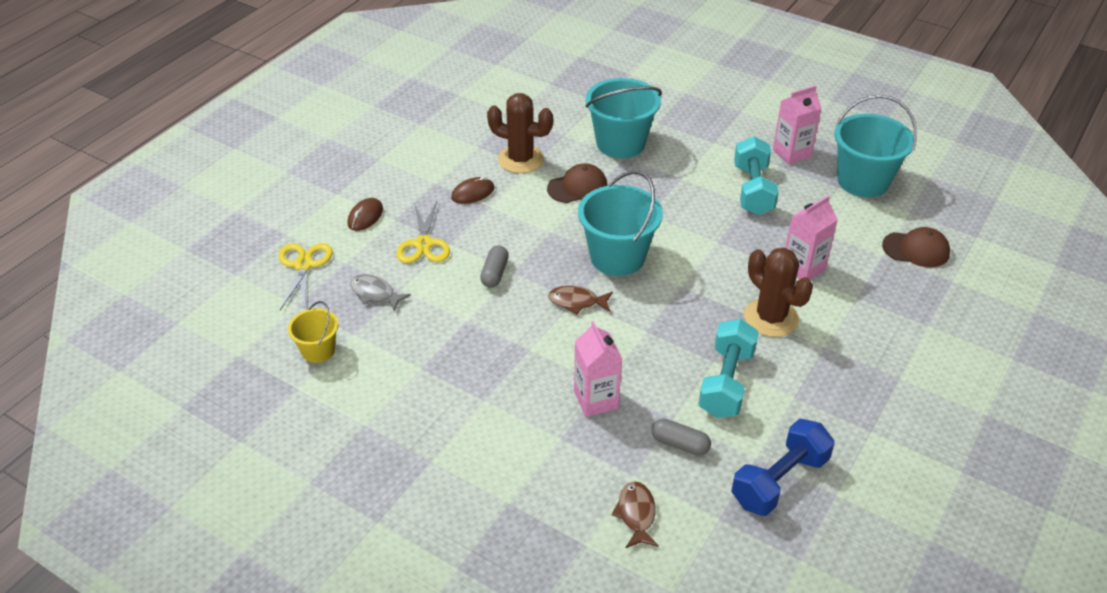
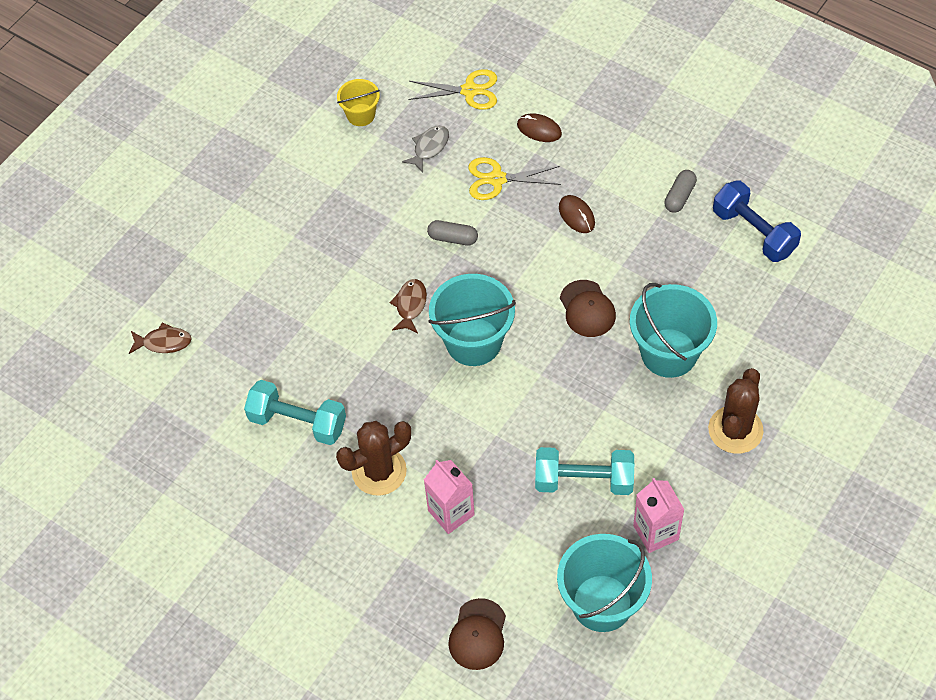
camera: 95 degrees right, 15 degrees up
(521, 159) = (635, 256): brown cactus -> brown cactus (735, 430)
(596, 400) = (286, 318): pink carton -> none
(680, 444) = (231, 379): grey capsule -> grey capsule (679, 196)
(779, 481) = (183, 451): blue dumbbell -> blue dumbbell (754, 232)

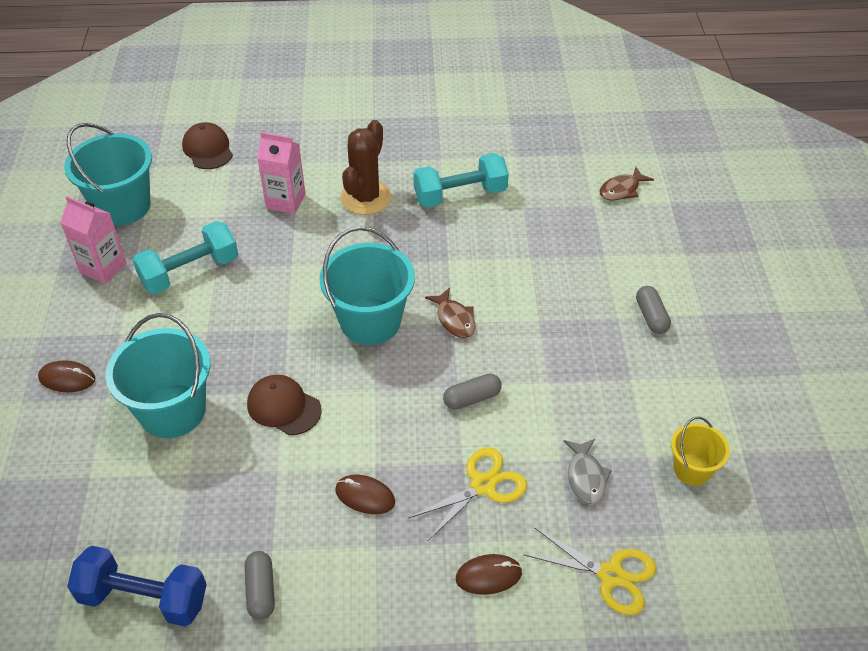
camera: 140 degrees right, 10 degrees down
(270, 222) = (651, 317): none -> grey capsule
(469, 91) = (611, 575): yellow scissors -> yellow scissors turned 120 degrees counterclockwise
(735, 430) = (67, 378): brown cactus -> brown mouse

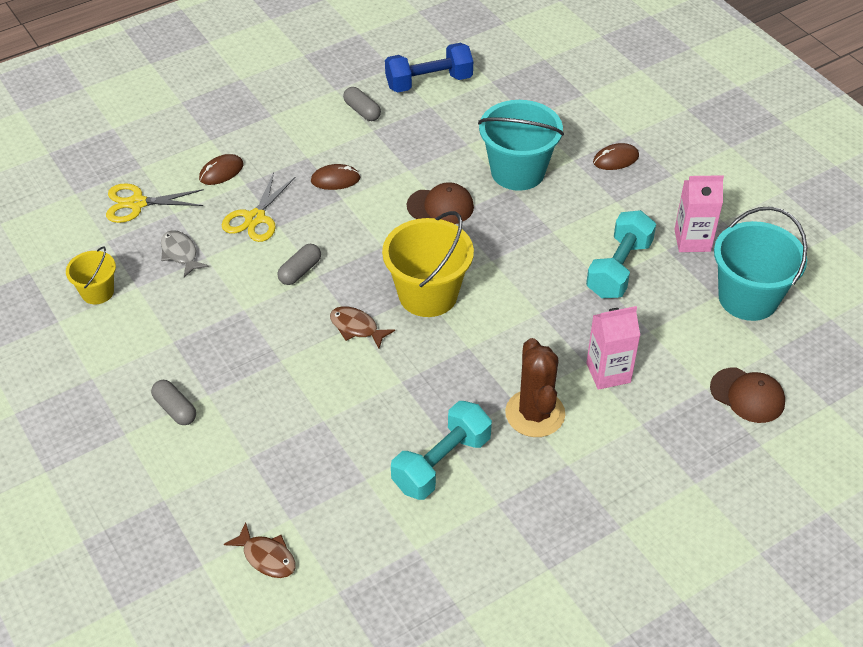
camera: 150 degrees right, 0 degrees up
(370, 321) = (428, 294): turquoise bucket -> yellow bucket
(621, 190) = (266, 557): brown fish -> brown fish turned 105 degrees clockwise

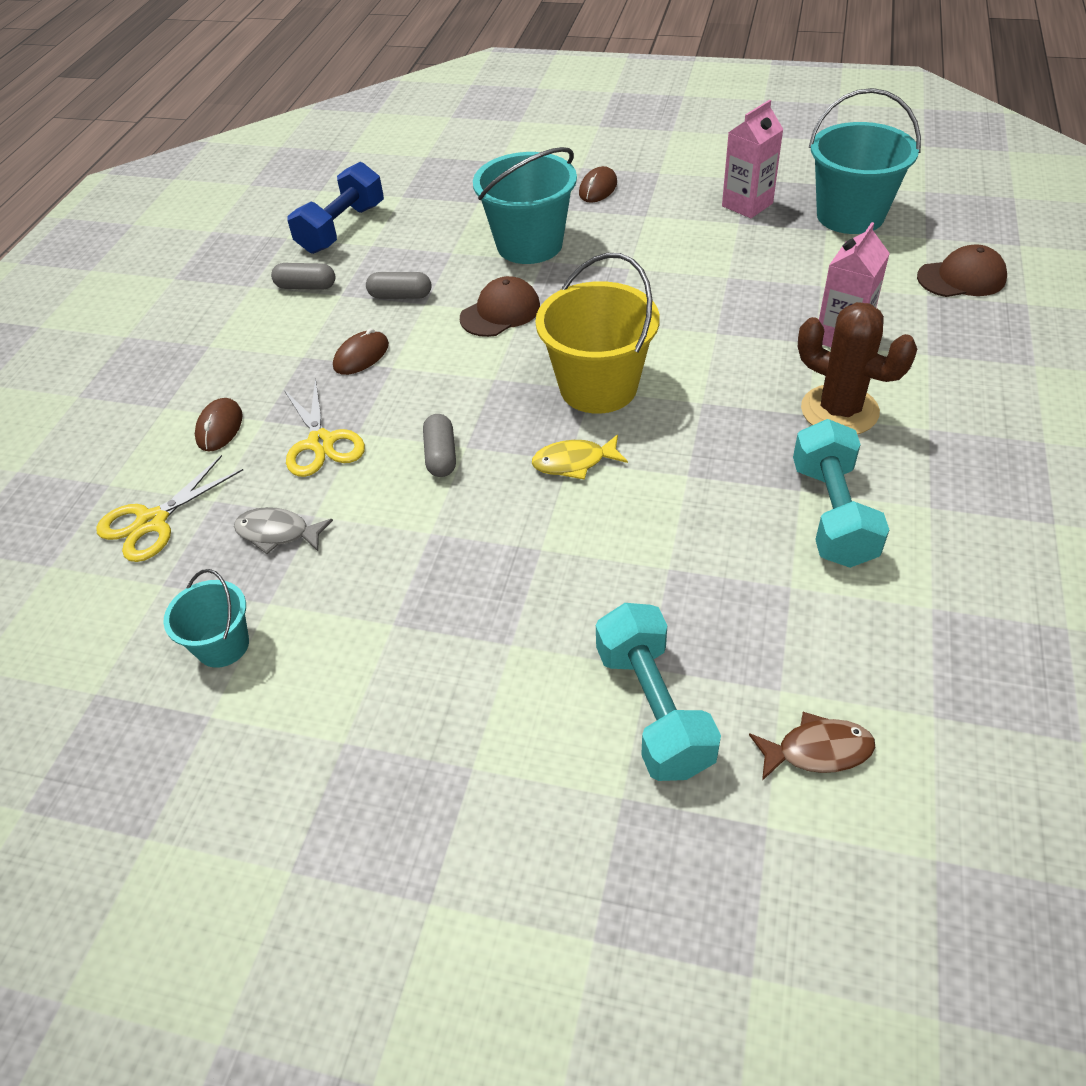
camera: 40 degrees left, 0 degrees up
(97, 292) = (223, 645): yellow bucket -> turquoise bucket
(175, 409) = (495, 690): grey capsule -> grey capsule (400, 296)
(356, 328) = (574, 462): brown fish -> yellow fish
(619, 268) = (725, 259): turquoise dumbbell -> turquoise dumbbell (653, 709)

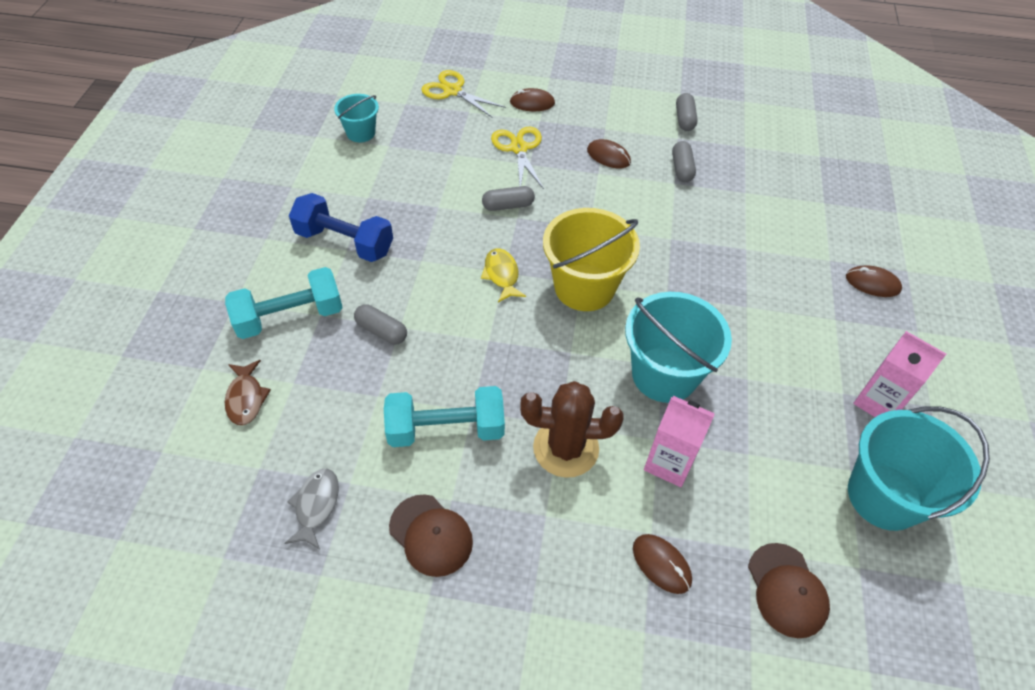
camera: 80 degrees right, 5 degrees up
(278, 533) = (441, 141): grey fish -> grey fish (316, 506)
(321, 443) = (519, 148): yellow scissors -> yellow scissors turned 105 degrees clockwise
(342, 229) = (763, 128): blue dumbbell -> blue dumbbell (344, 242)
(500, 312) = (670, 226): brown cap -> brown cap (431, 535)
(529, 245) = (767, 239): turquoise bucket -> turquoise bucket (664, 374)
(677, 589) = (381, 331): none -> grey capsule
(839, 410) = (566, 448): brown cactus -> brown cactus turned 60 degrees clockwise
(960, 349) = (661, 564): none -> brown mouse

